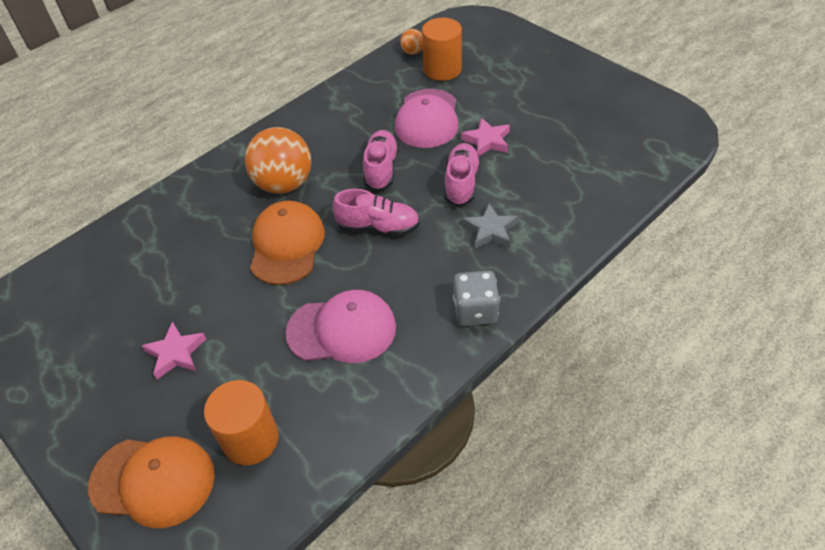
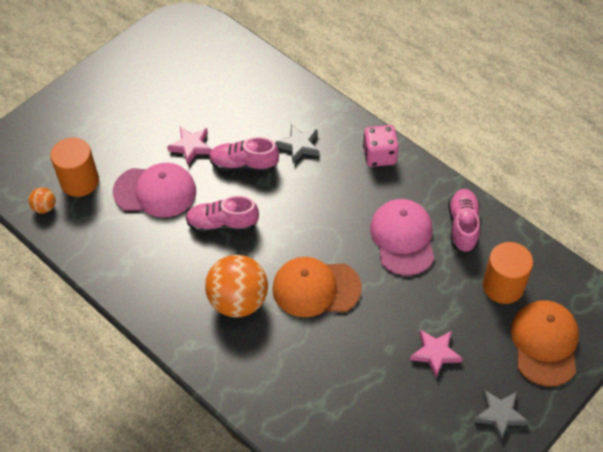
camera: 95 degrees left, 5 degrees up
(77, 414) = (499, 415): none -> grey star
(378, 227) = (295, 221): pink shoe -> pink shoe (463, 226)
(475, 311) = (379, 155): grey dice -> pink dice

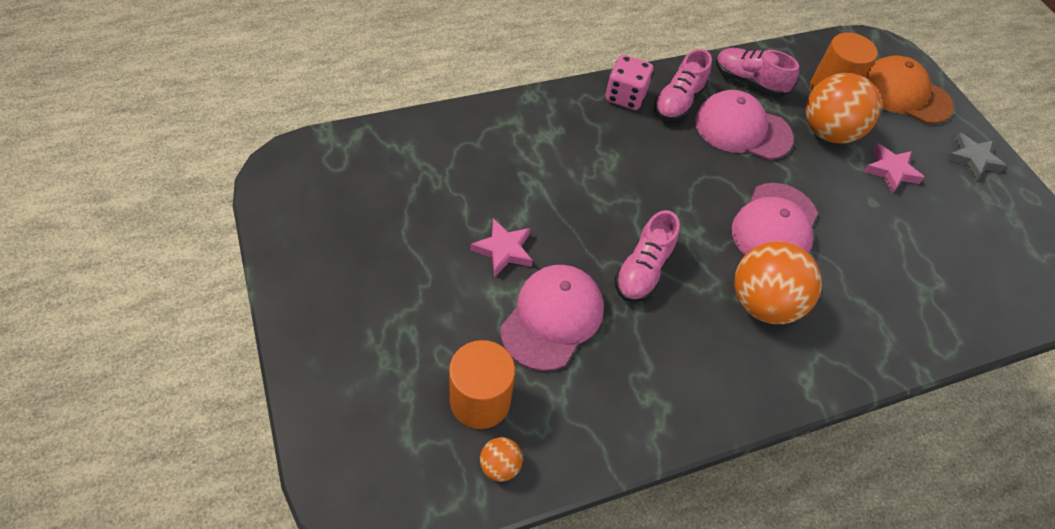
camera: 70 degrees left, 0 degrees up
(244, 165) = (565, 212): pink shoe -> pink shoe (678, 102)
(299, 146) = (569, 152): grey star -> none
(316, 288) = (775, 226): orange cap -> pink cap
(446, 297) = (828, 132): none -> orange ball

